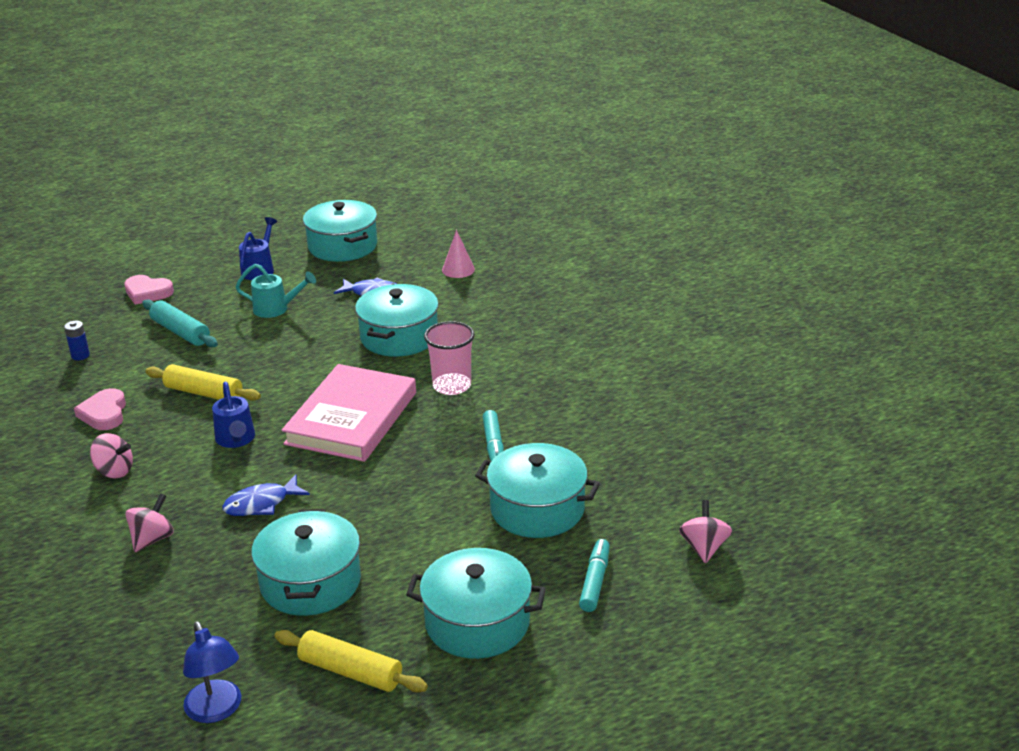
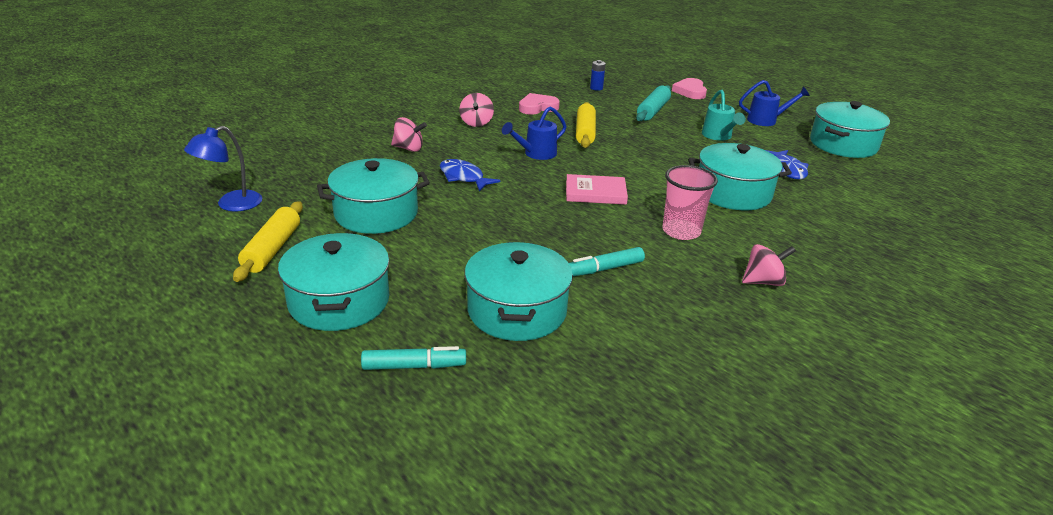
camera: 70 degrees right, 0 degrees up
(351, 418) = (595, 193): pink book -> pink book, size x0.53
(458, 269) = (878, 203): pink cone -> none
(704, 547) = (499, 448): pink spinning top -> pink spinning top (763, 282)

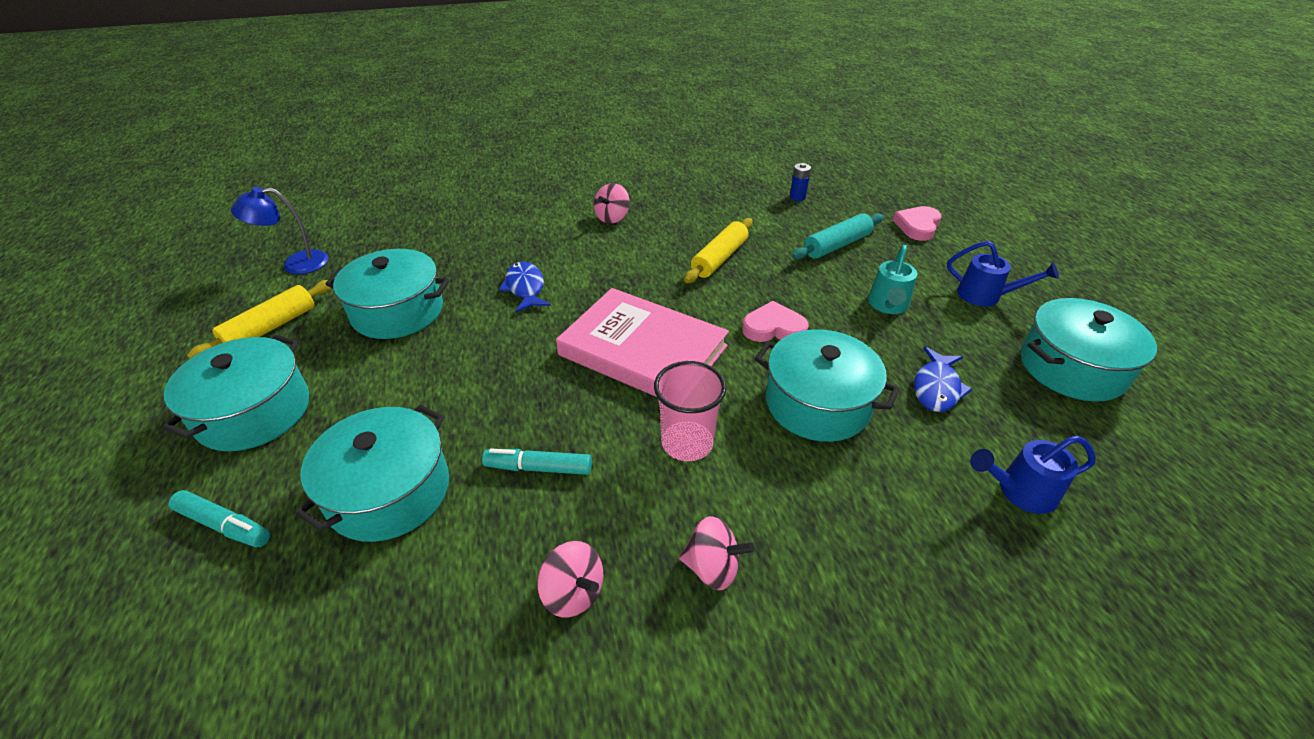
camera: 30 degrees right, 10 degrees up
(408, 148) = (511, 236): pink spinning top -> pink spinning top (573, 593)
(536, 154) = (633, 276): blue watering can -> blue watering can (1020, 491)
(537, 107) = (700, 211): pink heart -> pink heart (774, 328)
(595, 193) = (643, 350): pink book -> pink book, size x1.88

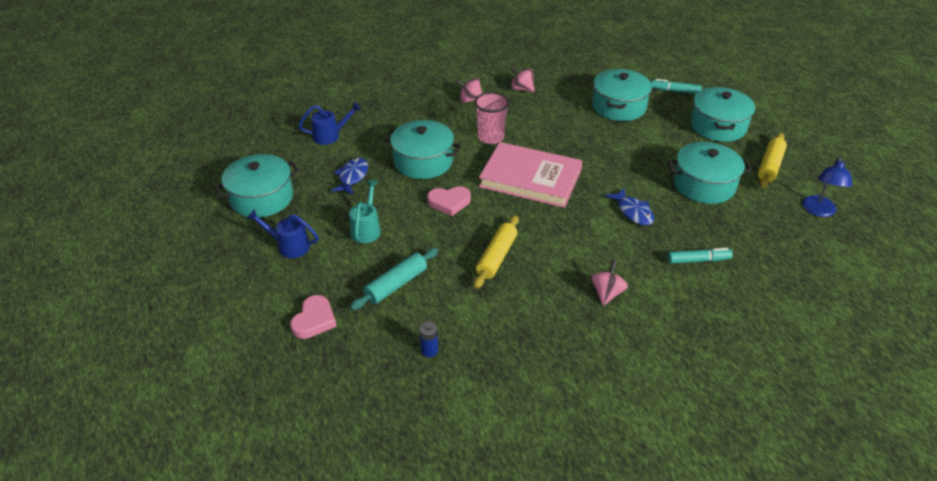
camera: 170 degrees right, 0 degrees up
(296, 264) = (819, 211): blue lamp -> blue lamp turned 135 degrees clockwise
(539, 468) = (558, 121): turquoise marker -> turquoise marker (698, 260)

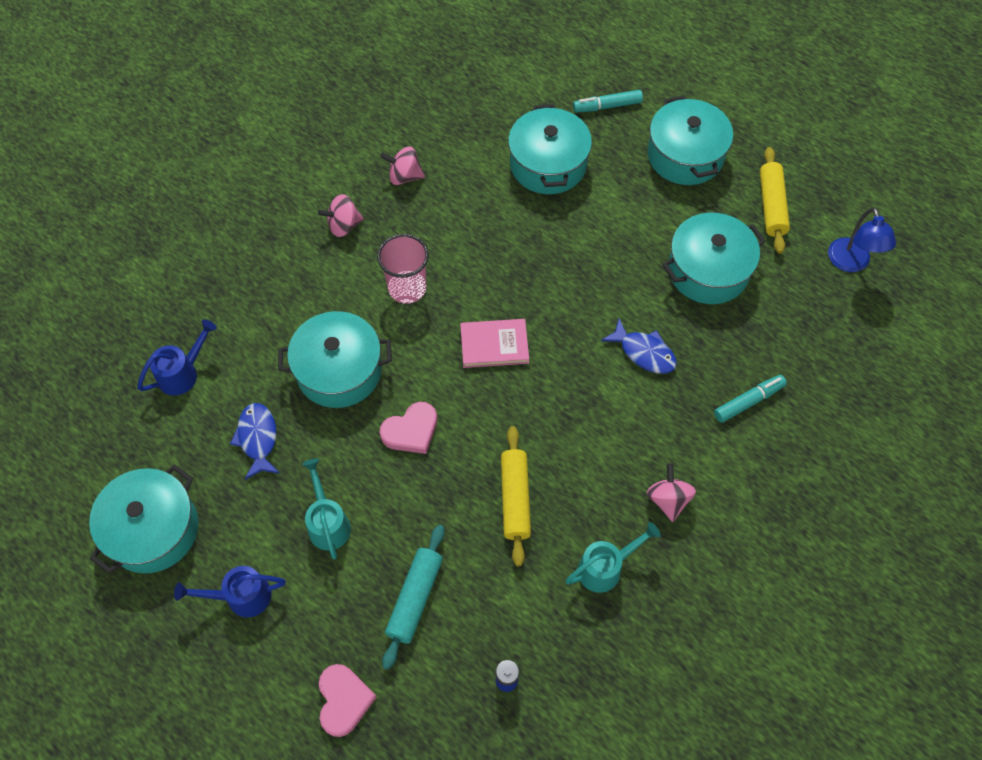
camera: 25 degrees left, 20 degrees up
(530, 178) = (494, 345): pink book -> pink book, size x0.53
(538, 314) = (605, 567): none -> turquoise watering can

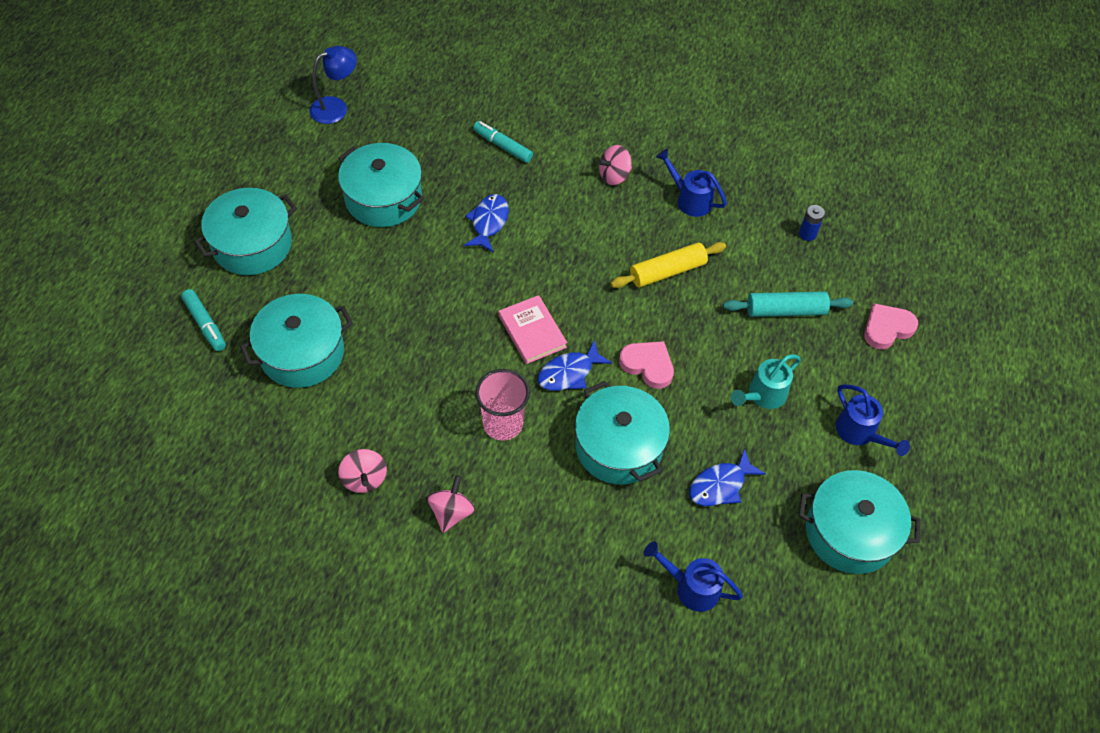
camera: 115 degrees left, 5 degrees down
(343, 225) = (451, 512): pink spinning top -> pink spinning top turned 120 degrees counterclockwise
(434, 359) = (569, 373): none -> blue fish
(605, 567) = (689, 199): turquoise watering can -> blue watering can
(771, 205) = (292, 170): yellow rolling pin -> none

